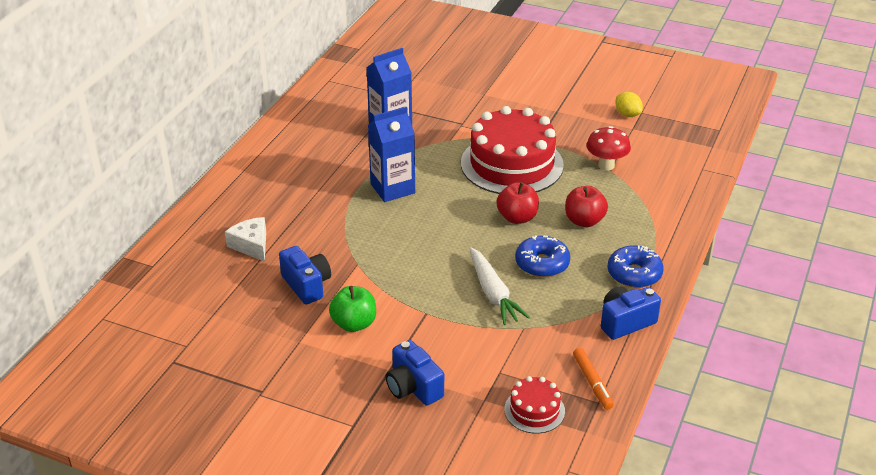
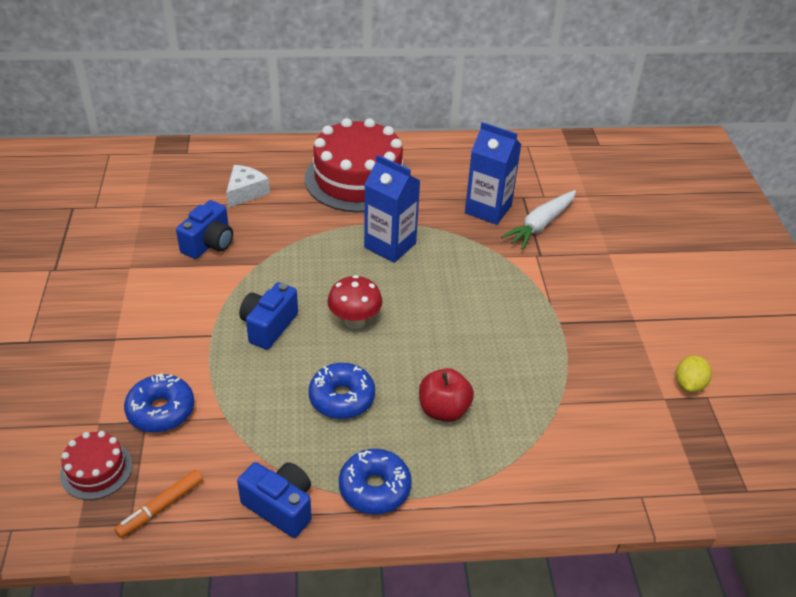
camera: 60 degrees right, 5 degrees up
(354, 324) = (170, 292): green apple -> none
(413, 387) = (96, 364): blue camera -> blue camera (268, 326)
(493, 293) = (268, 374): white carrot -> white carrot (540, 225)
(493, 361) = (161, 410): none -> blue donut
(512, 164) = (501, 316): red cake -> red cake (358, 179)
(517, 218) = (409, 351): red apple -> none
(606, 165) = (566, 397): red mushroom -> red mushroom (355, 321)

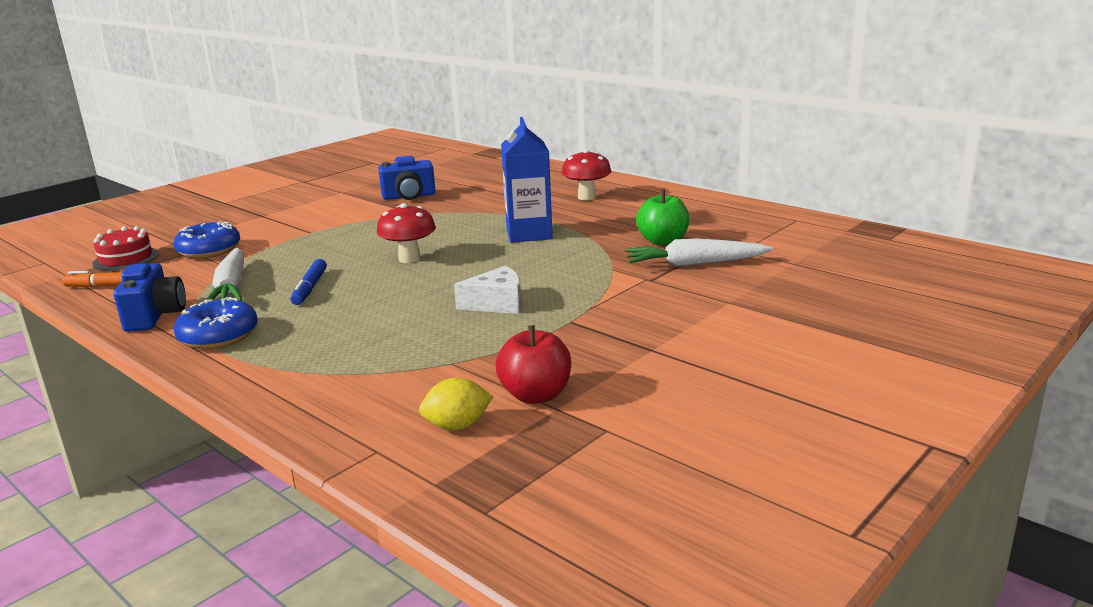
camera: 50 degrees right, 20 degrees down
(245, 192) = (488, 182): white cheese -> white cheese (497, 303)
(268, 326) = (352, 241): blue camera -> none
(277, 437) = (232, 287): none -> white carrot
(342, 398) = (310, 288): blue donut -> blue marker
(358, 179) = (587, 197): red cake -> red mushroom
(443, 410) = (356, 324): red apple -> red apple (536, 395)
(488, 209) = (663, 241): blue carton -> green apple
(689, 385) = (606, 412): yellow lemon -> yellow lemon (457, 426)

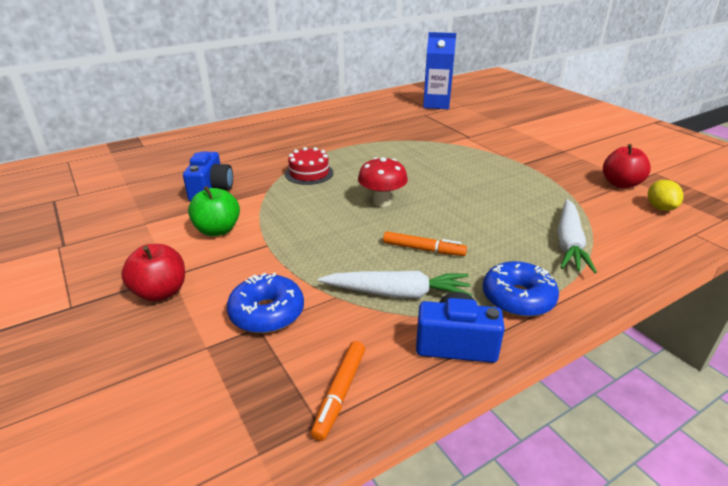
camera: 75 degrees left, 10 degrees up
(126, 258) = (237, 388): red cake -> red cake (309, 173)
(240, 218) = (160, 292): none -> red apple
(310, 288) = (423, 249): blue marker -> orange marker
(497, 303) = (488, 180): white cheese -> none
(529, 234) = (362, 156): blue carton -> blue carton (436, 104)
(587, 197) = (300, 130): red mushroom -> none
(663, 241) = (409, 124): green apple -> green apple (217, 230)
(694, 264) = (451, 124): white carrot -> white carrot (569, 243)

